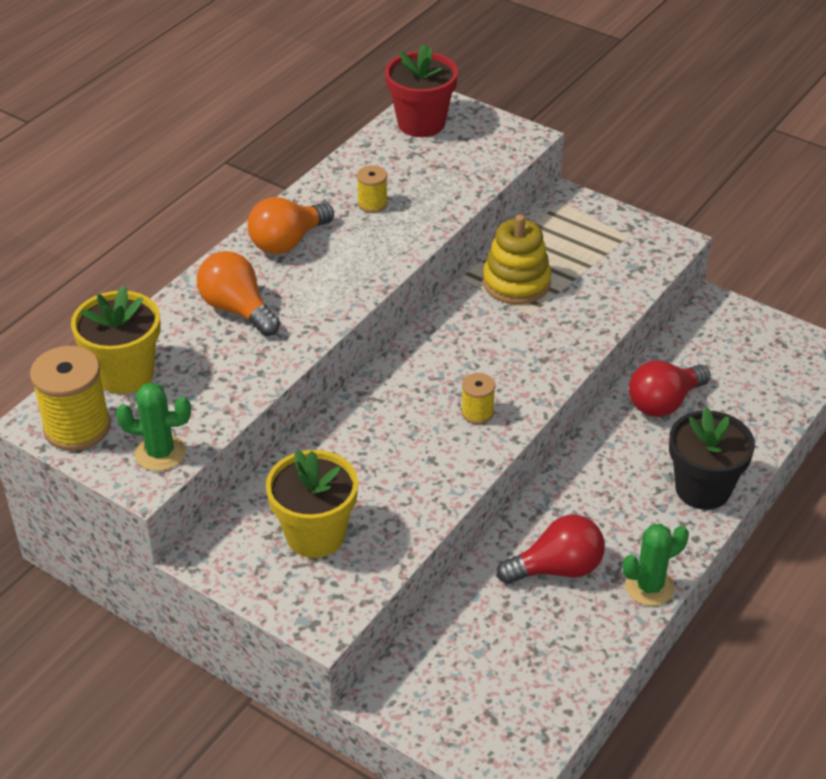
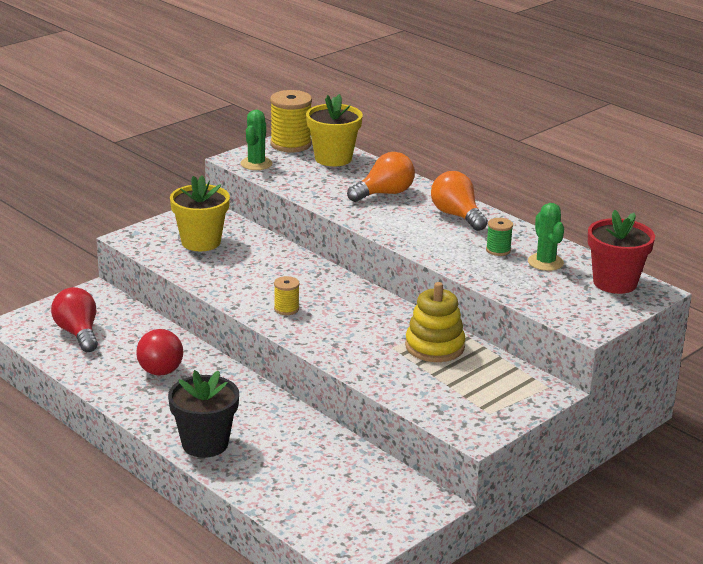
camera: 100 degrees right, 15 degrees down
(372, 204) = (498, 250): yellow spool -> green spool
(649, 587) = (122, 400): green cactus -> green cactus (545, 262)
(664, 403) = (311, 445): red light bulb -> red light bulb (78, 333)

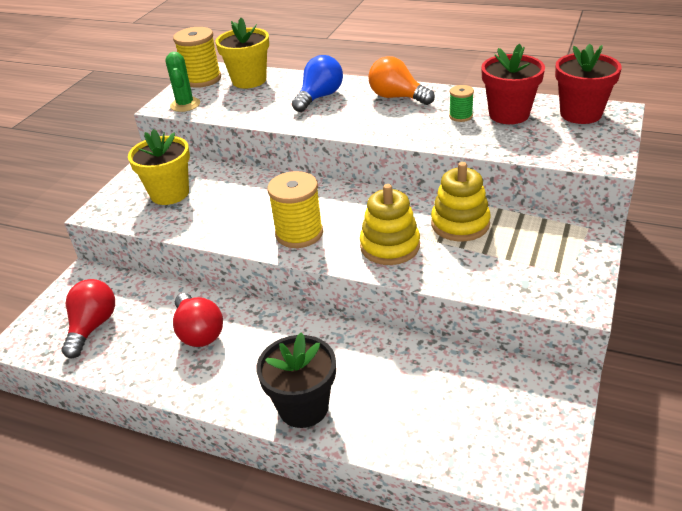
camera: 20 degrees left, 10 degrees up
(78, 333) = (93, 327): red light bulb -> red light bulb turned 60 degrees clockwise
(286, 309) = (299, 233): yellow spool -> yellow spool, size x1.90
(355, 343) = (390, 246): none -> yellow stacking toy
(384, 194) = (319, 97): orange light bulb -> blue light bulb
(545, 262) = (509, 114): green cactus -> red flower pot

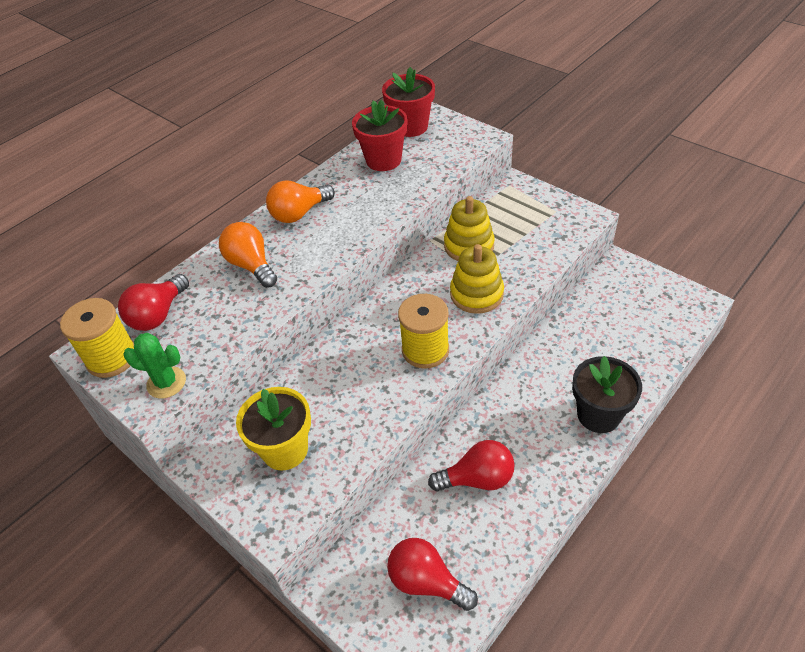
camera: 70 degrees left, 10 degrees up
(249, 80) = (158, 315): yellow flower pot -> red light bulb
(319, 97) = (251, 265): blue light bulb -> orange light bulb
(460, 116) = (365, 186): green spool -> none

